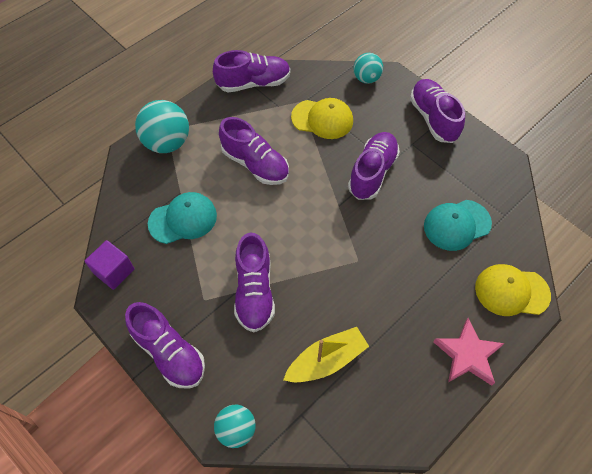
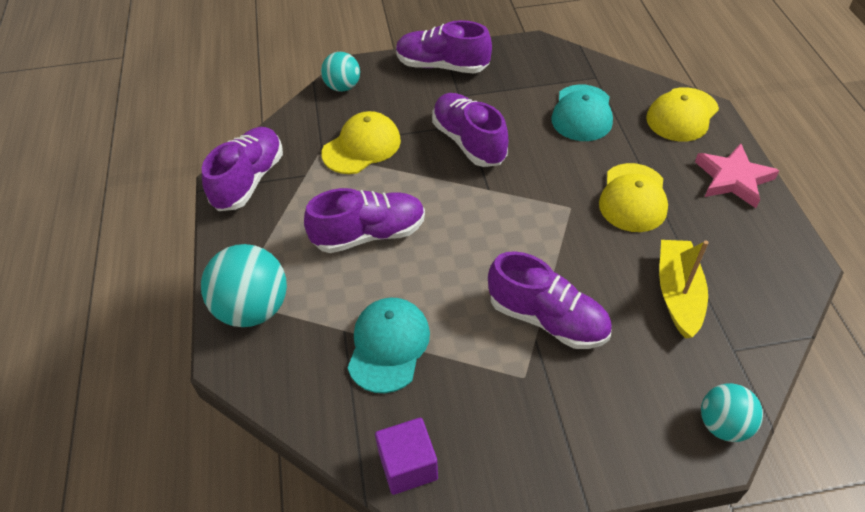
camera: 55 degrees left, 10 degrees down
(169, 352) = (577, 452): purple shoe -> none
(396, 295) = (633, 198): none -> yellow cap

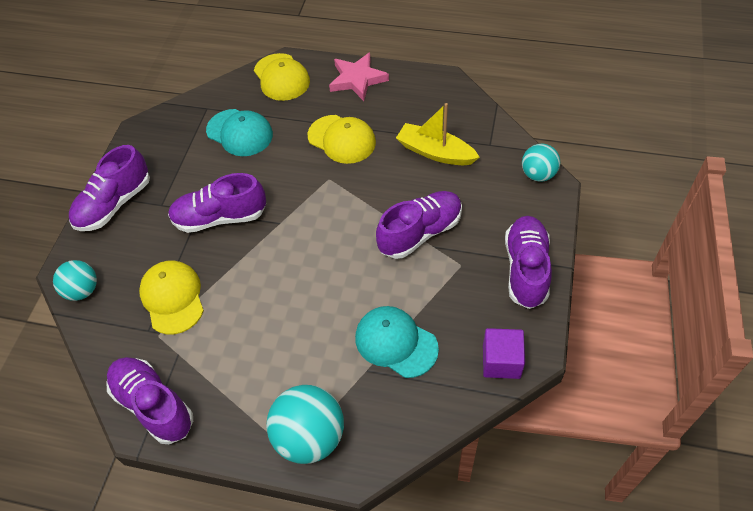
camera: 65 degrees left, 5 degrees up
(369, 234) = (278, 323): purple shoe -> purple shoe (526, 269)

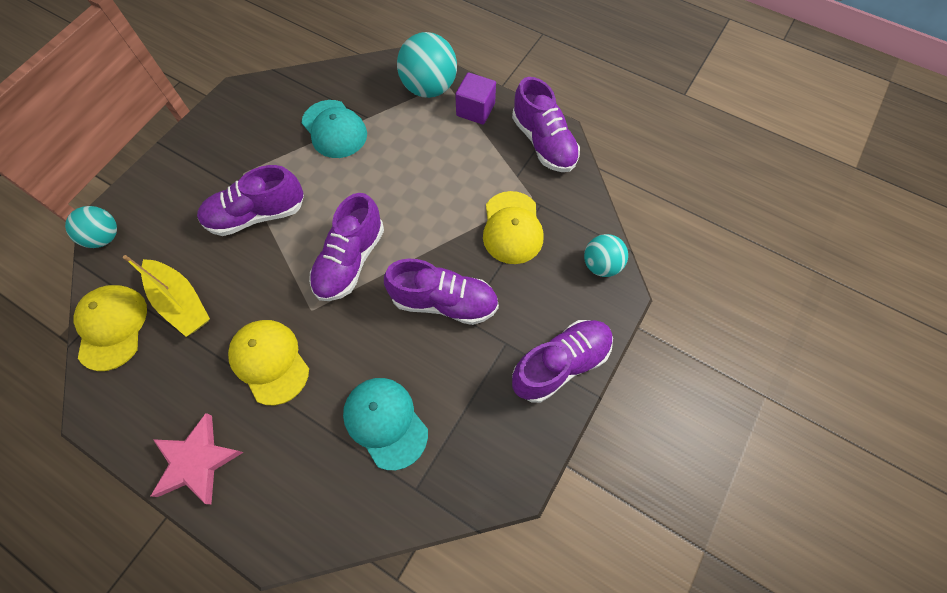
camera: 165 degrees left, 10 degrees up
(281, 77) = (293, 511): yellow cap -> yellow cap (112, 327)
(501, 361) = (265, 93): purple cube -> purple cube (475, 110)
(526, 269) = (192, 152): purple shoe -> purple shoe (350, 261)

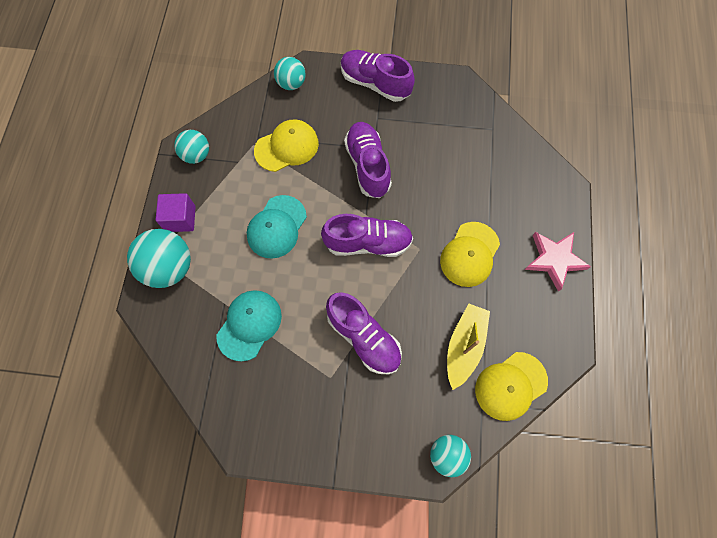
camera: 115 degrees left, 5 degrees up
(385, 422) = (466, 163): turquoise cap -> turquoise cap (277, 227)
(543, 143) = (196, 155): purple shoe -> turquoise ball

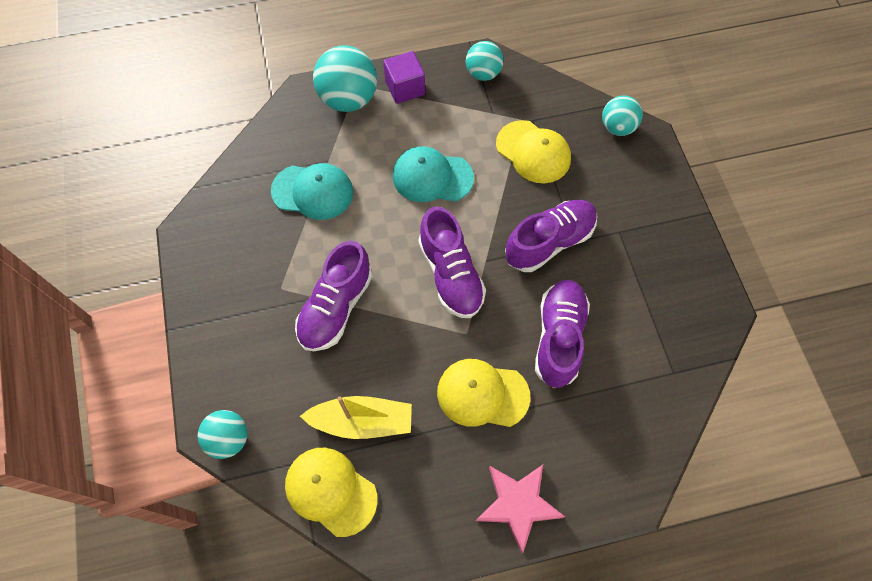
camera: 70 degrees right, 5 degrees down
(375, 83) = (666, 213): purple shoe -> purple shoe (559, 338)

